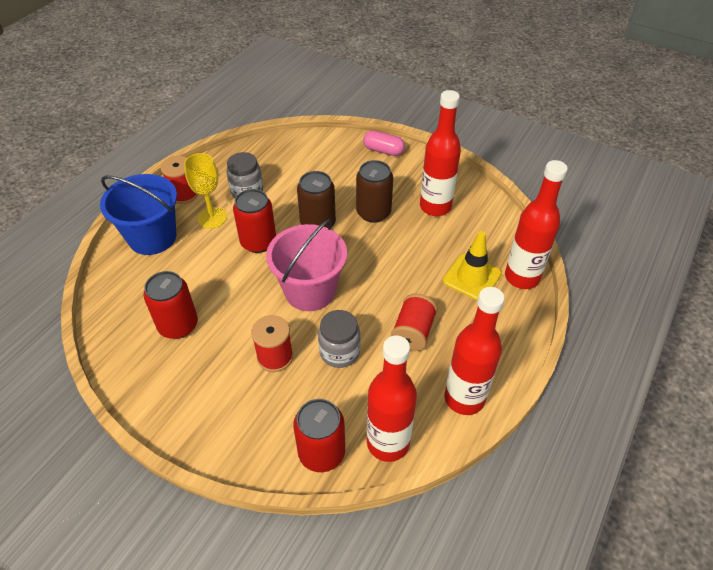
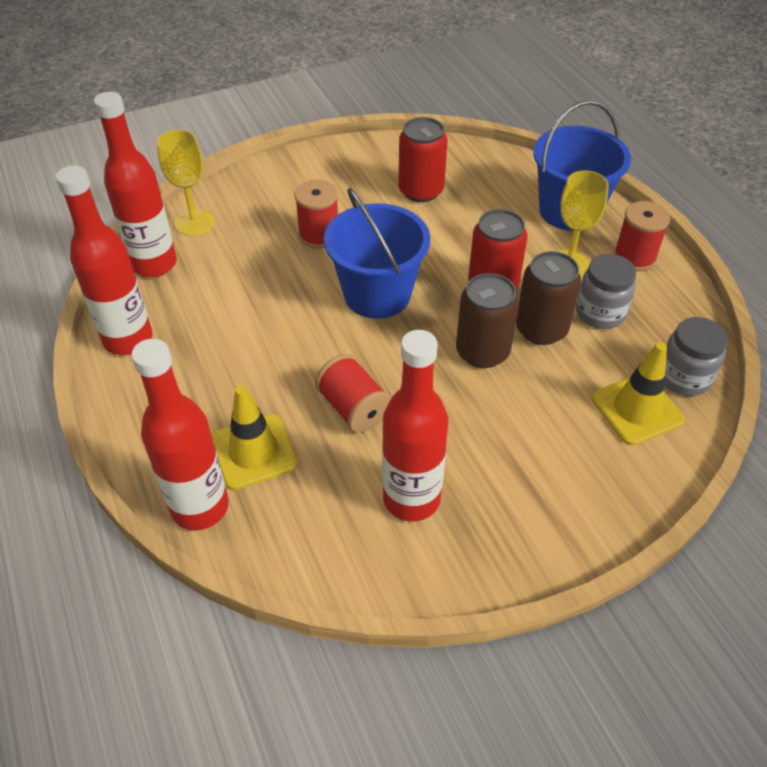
camera: 125 degrees right, 0 degrees up
(309, 158) = (637, 409): none -> yellow traffic cone
(310, 291) = (377, 294): pink bucket -> blue bucket
(321, 453) = (194, 222): red can -> yellow goblet
(339, 352) = (277, 279): grey jar -> grey jar (683, 377)
(373, 212) = (457, 419): brown can -> brown can (541, 329)
(383, 150) = (596, 515): pink capsule -> none
(413, 332) = (239, 347): red spool -> red spool (353, 408)

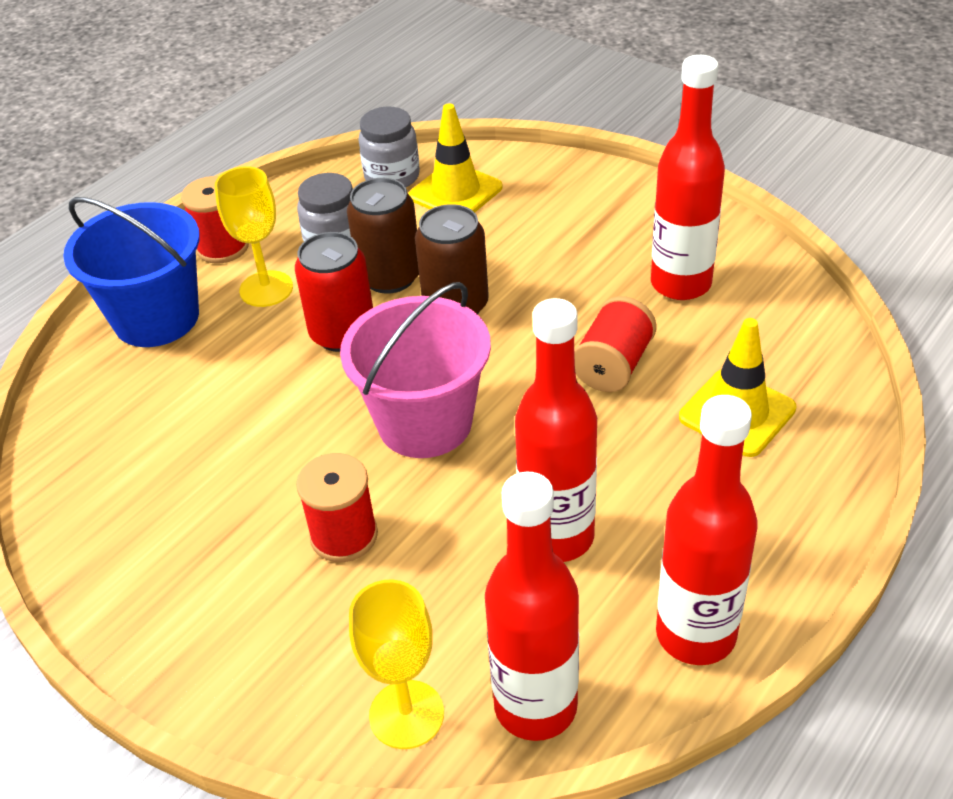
camera: 115 degrees left, 5 degrees down
(200, 507) = (836, 417): red bottle -> red bottle (557, 536)
(377, 294) = (425, 422): blue bucket -> pink bucket
(421, 191) = (178, 470): red can -> none

